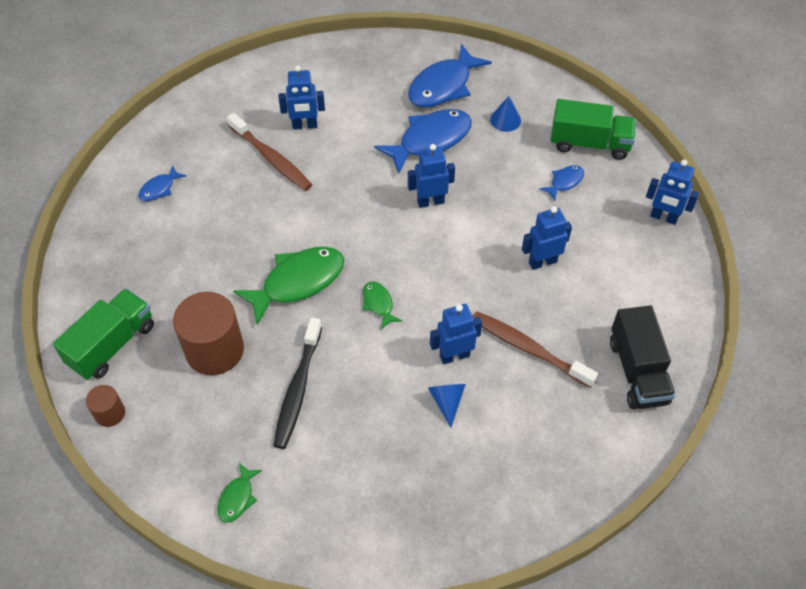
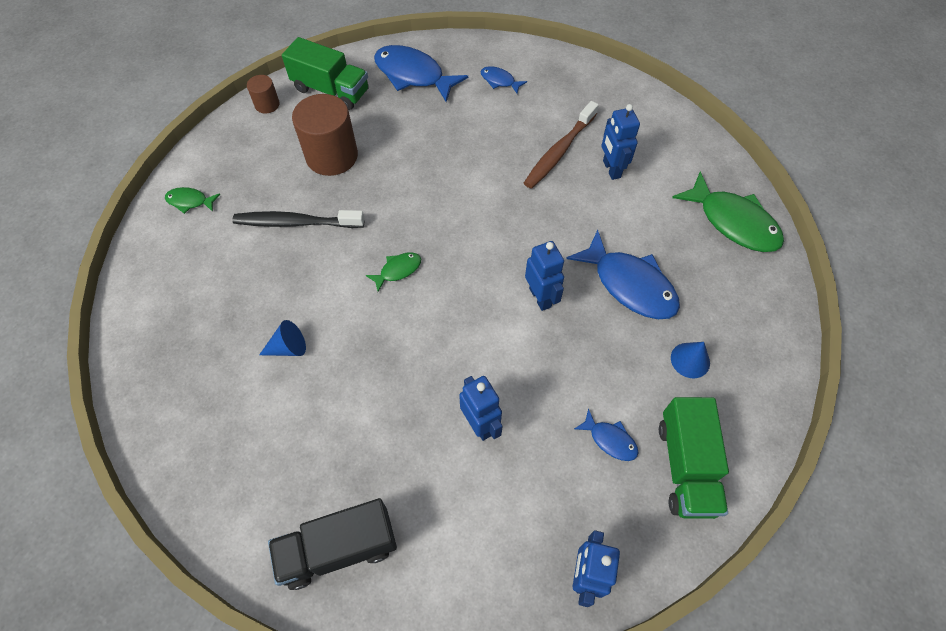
camera: 80 degrees right, 5 degrees up
(298, 282) = (413, 201): green fish -> green fish (733, 222)
(443, 86) = (720, 286): blue fish -> blue fish (413, 75)
(454, 355) = (343, 347): blue robot -> none
(528, 349) = (358, 420): brown toothbrush -> none

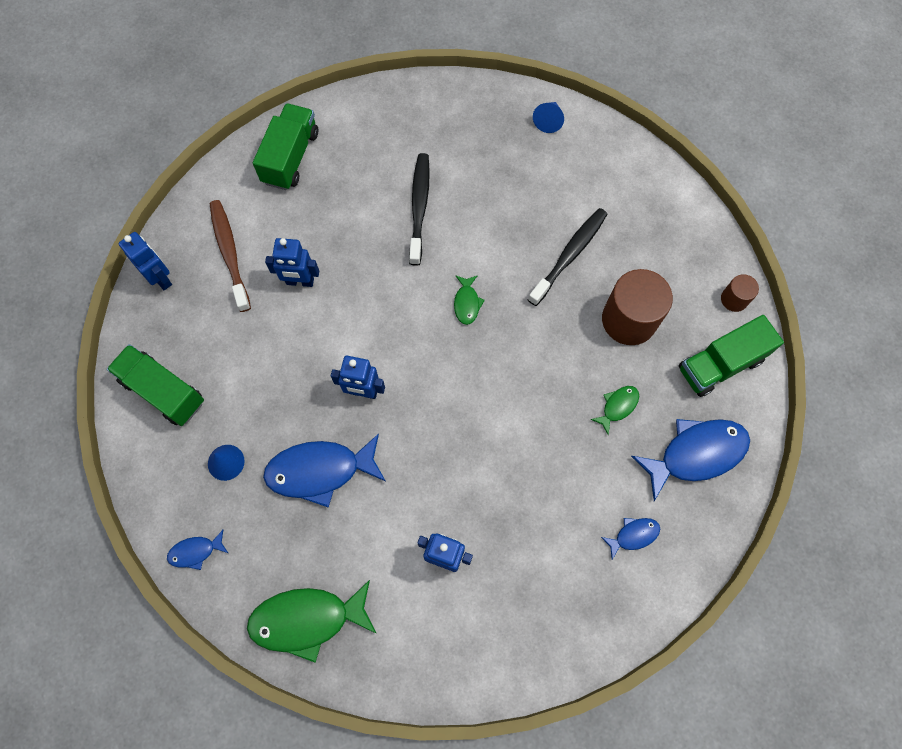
camera: 125 degrees right, 10 degrees up
(190, 201) = (647, 191): green fish -> green fish (617, 406)
(288, 347) = (453, 196): blue cone -> blue cone (548, 121)
(321, 370) = (419, 207): none -> black toothbrush
(339, 548) = (290, 157): black truck -> green truck
(559, 151) = (499, 524): brown toothbrush -> brown toothbrush (230, 253)
(610, 440) = (221, 356): blue fish -> blue fish (195, 551)

